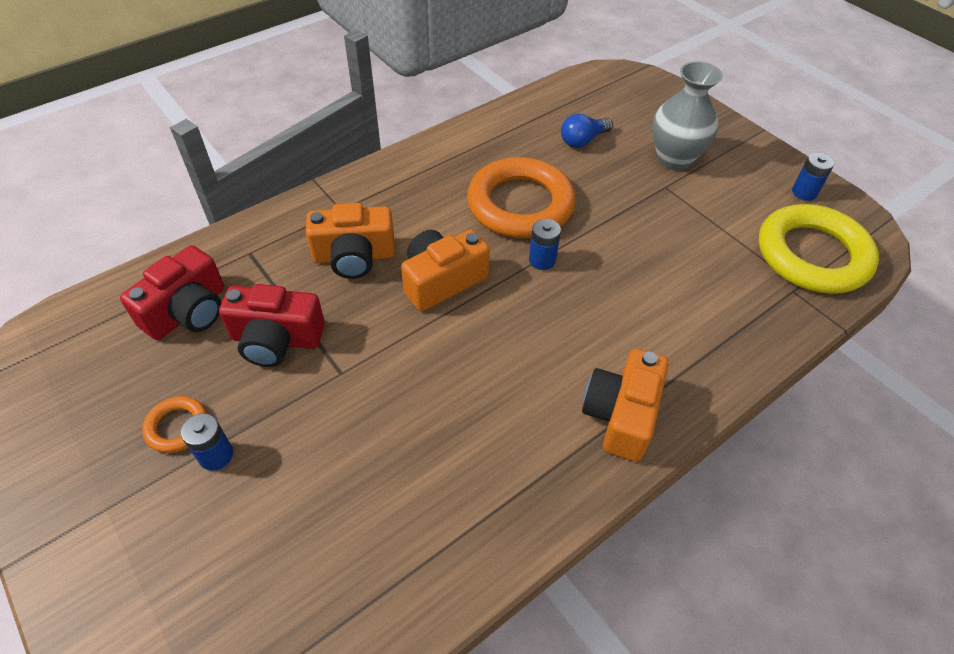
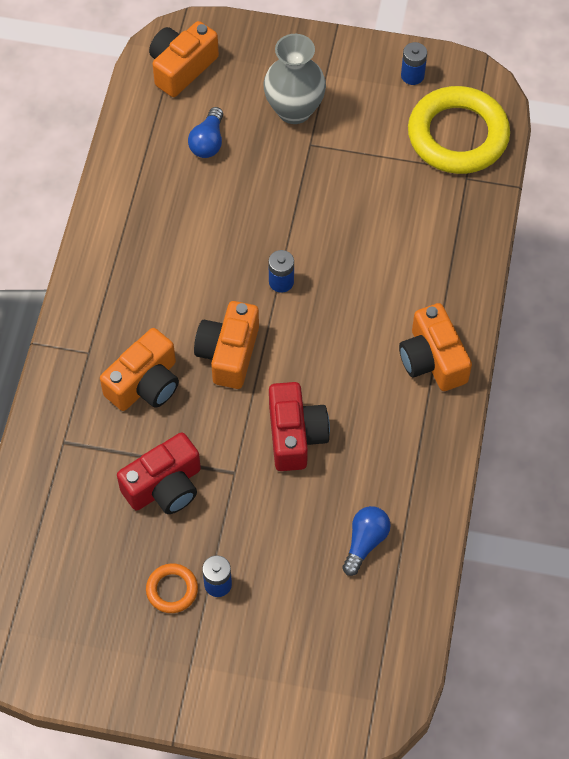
camera: 40 degrees left, 10 degrees up
(188, 311) = (78, 518): red camera -> red camera (295, 435)
(382, 534) = (365, 542): none -> blue light bulb
(520, 205) = (219, 244): orange ring -> none
(610, 91) = (181, 68): none -> orange camera

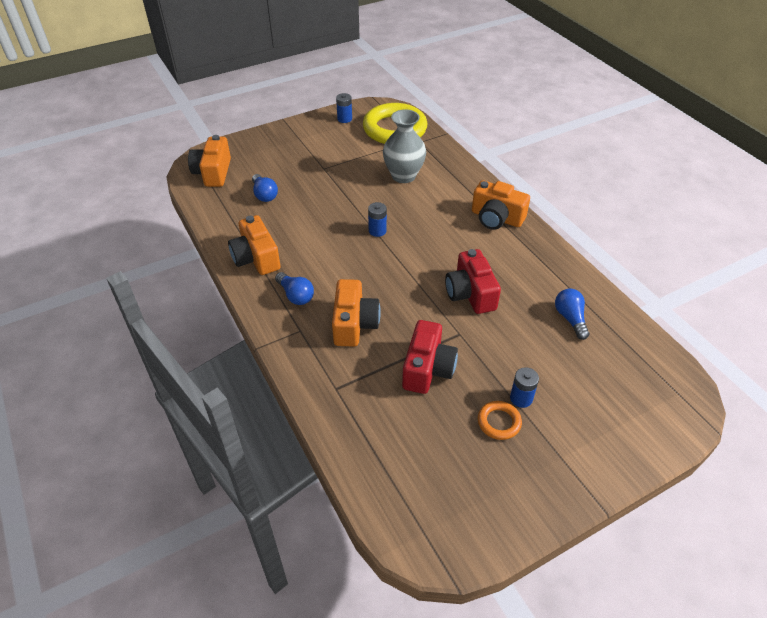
camera: 40 degrees left, 15 degrees down
(121, 307) = (295, 295): none -> blue light bulb
(228, 353) = (387, 279): orange camera -> orange camera (256, 258)
(294, 110) = (298, 159): grey vase -> grey vase (403, 176)
(295, 435) = (470, 293): red camera -> red camera turned 150 degrees counterclockwise

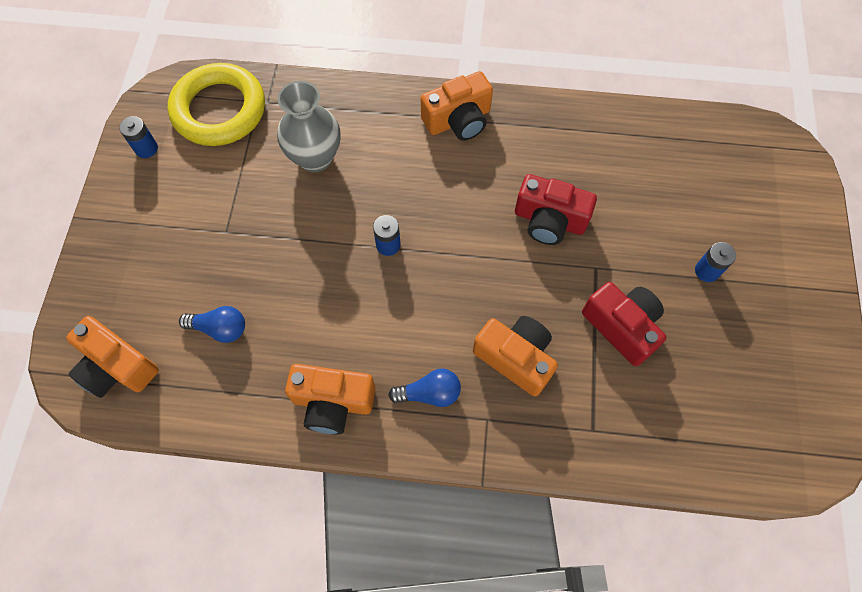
camera: 55 degrees left, 20 degrees up
(499, 422) = (722, 309): orange ring -> none
(570, 318) = (640, 161): blue light bulb -> none

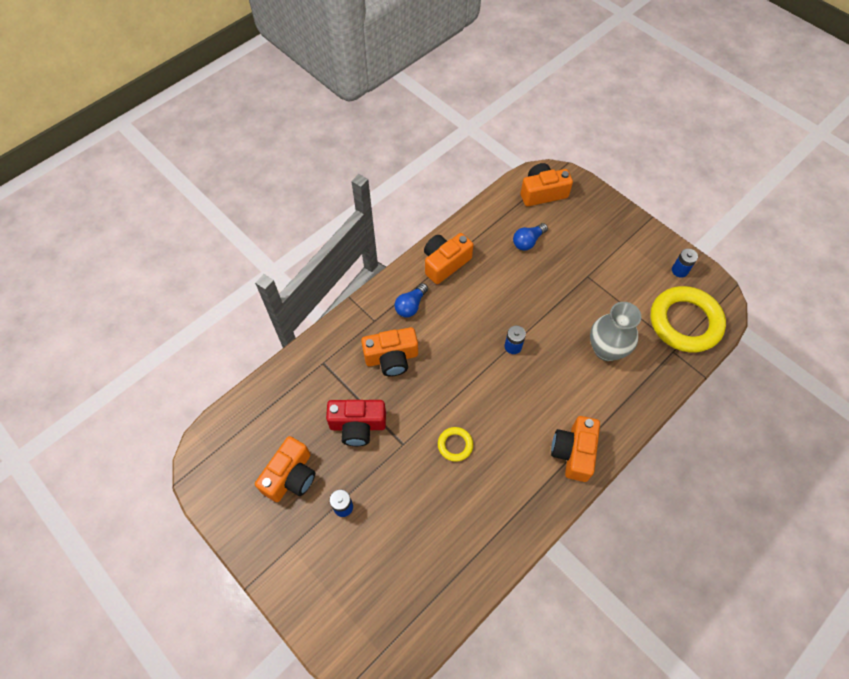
camera: 130 degrees right, 5 degrees down
(549, 220) = (455, 445): red camera -> yellow ring
(734, 346) = (291, 476): none -> orange camera

